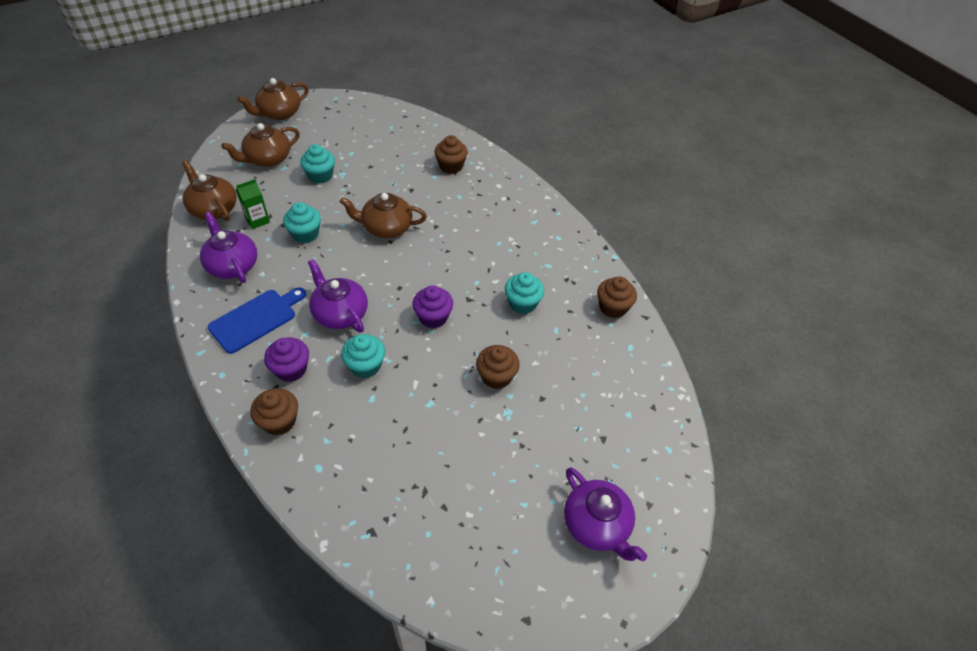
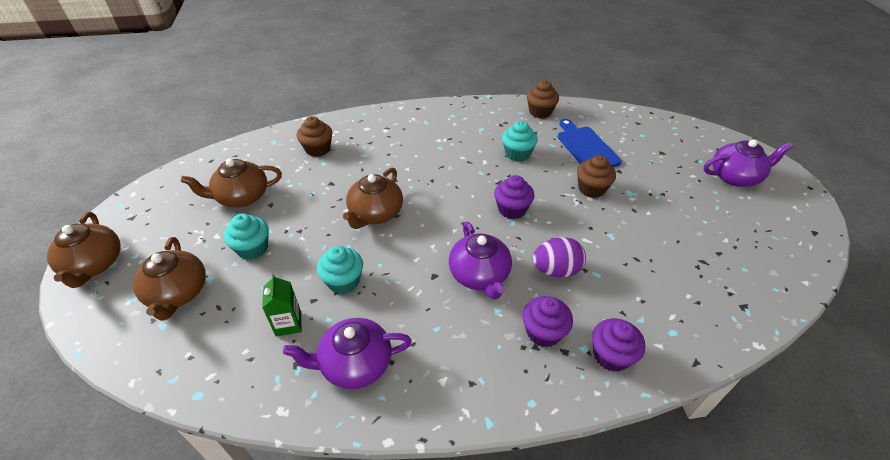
camera: 65 degrees left, 5 degrees down
(213, 209) = (232, 370): brown teapot -> brown teapot (241, 197)
(256, 319) = (457, 353): blue cutting board -> blue cutting board (586, 147)
(279, 421) = (611, 355): brown cupcake -> purple cupcake
(340, 313) = (479, 275): purple teapot -> purple teapot turned 90 degrees counterclockwise
(365, 366) = (556, 270): turquoise cupcake -> purple egg

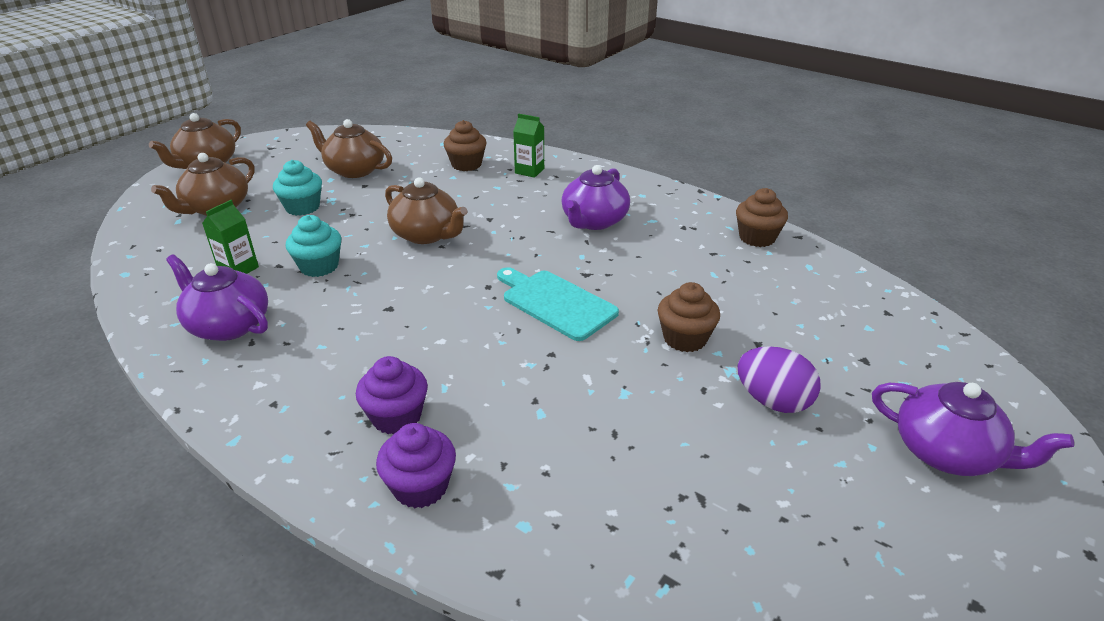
camera: 45 degrees right, 10 degrees down
(366, 132) = (529, 171): none -> green carton
(375, 213) = (427, 234): brown teapot -> brown teapot turned 120 degrees counterclockwise
(479, 275) = (426, 334): purple teapot -> purple teapot (594, 221)
(512, 209) = (555, 303): purple cupcake -> turquoise cutting board
(517, 154) = (653, 261): turquoise cupcake -> none
(556, 270) = (504, 379): purple egg -> purple egg (773, 401)
(586, 147) = (755, 298): blue cutting board -> none

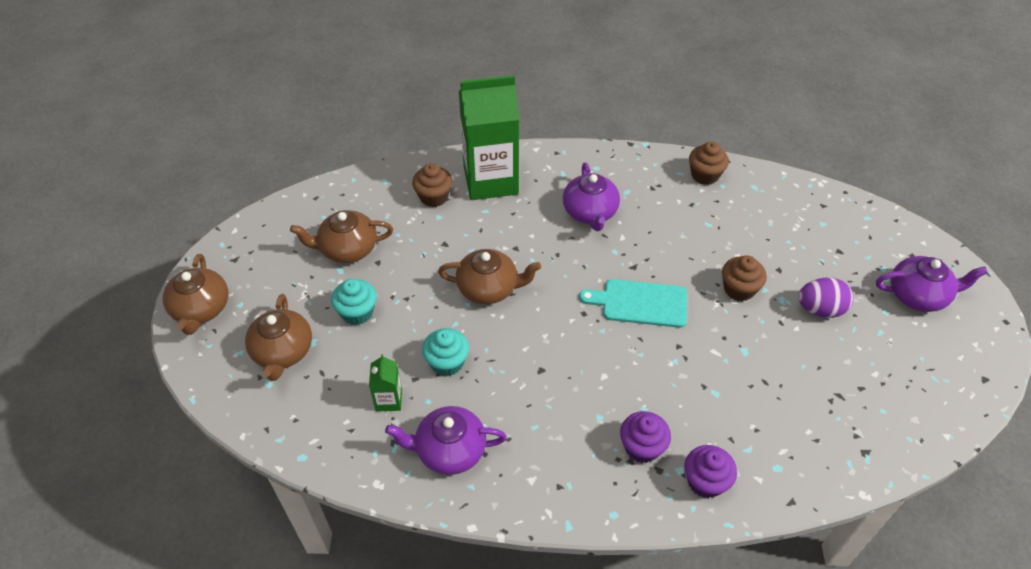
camera: 35 degrees left, 15 degrees up
(529, 171) = (490, 180): green carton -> green carton, size x2.38

